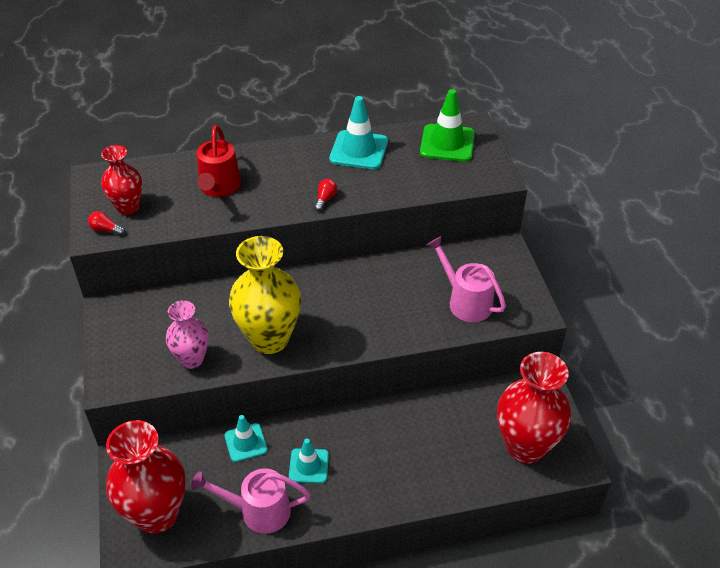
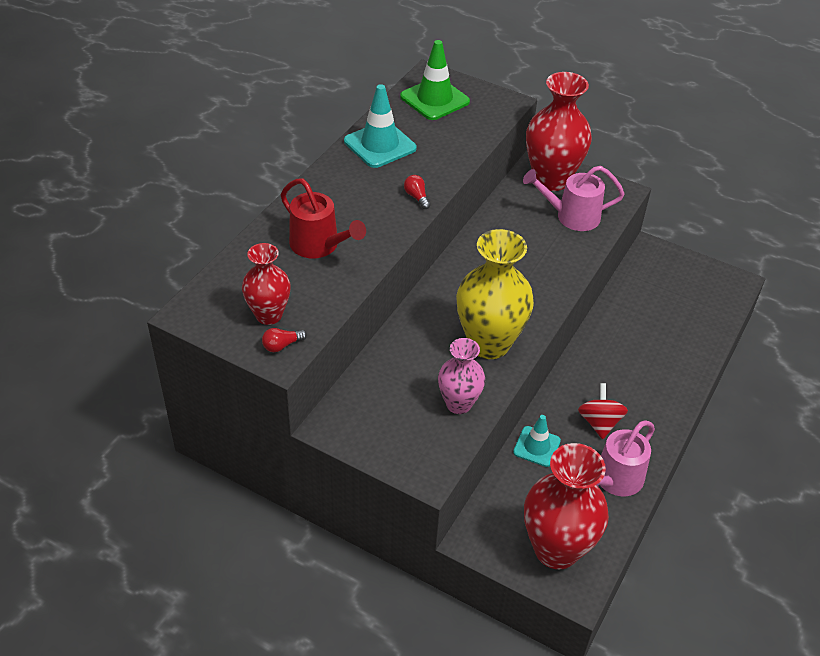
camera: 50 degrees left, 0 degrees up
(308, 466) = (599, 422): turquoise traffic cone -> red spinning top
(525, 446) = (697, 296): red vase -> red vase (551, 180)

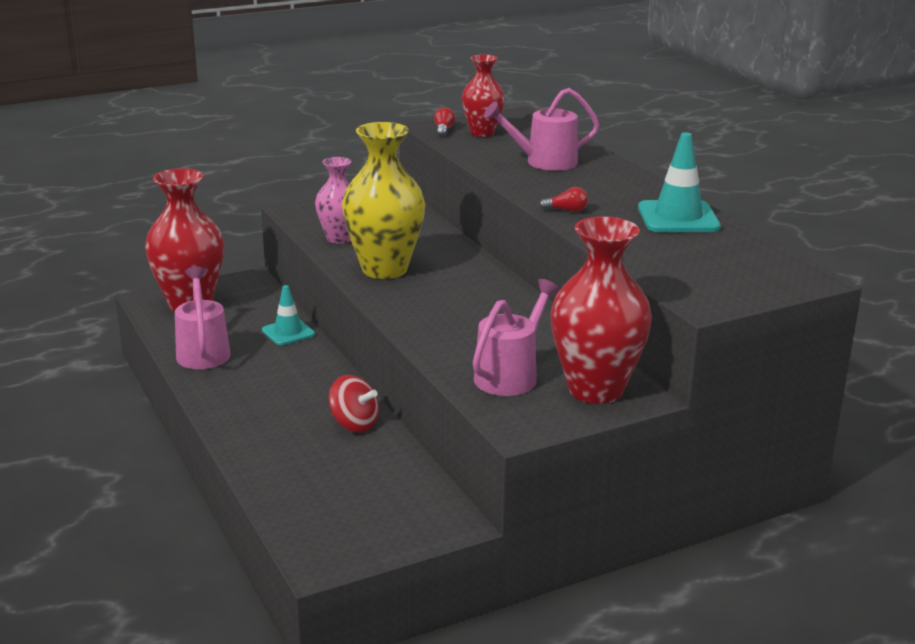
camera: 125 degrees right, 20 degrees down
(319, 246) = (543, 162): red watering can -> pink watering can
(434, 99) = (749, 266): green traffic cone -> none
(599, 422) = (266, 370): red spinning top -> red spinning top (354, 424)

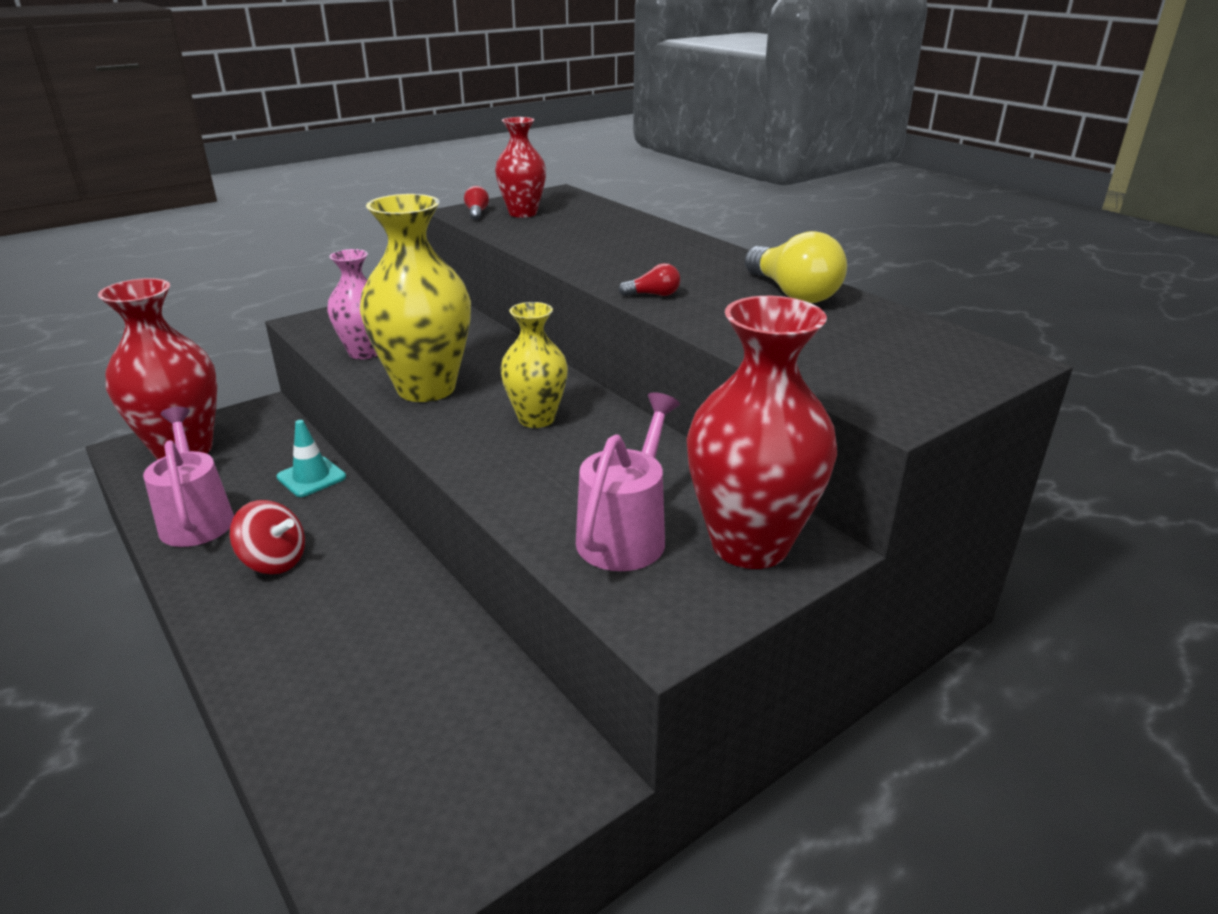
camera: 10 degrees left, 5 degrees up
(354, 424) = (409, 611): red spinning top -> red spinning top (274, 561)
(465, 298) = (536, 419): none -> yellow vase
(543, 162) = (604, 240): pink watering can -> none
(678, 218) = (792, 293): turquoise traffic cone -> yellow light bulb

